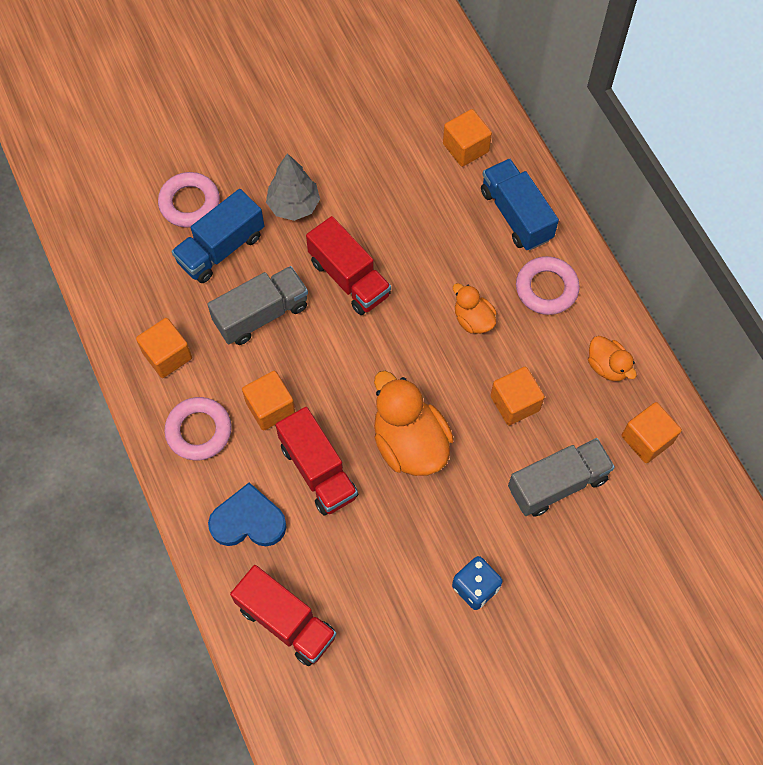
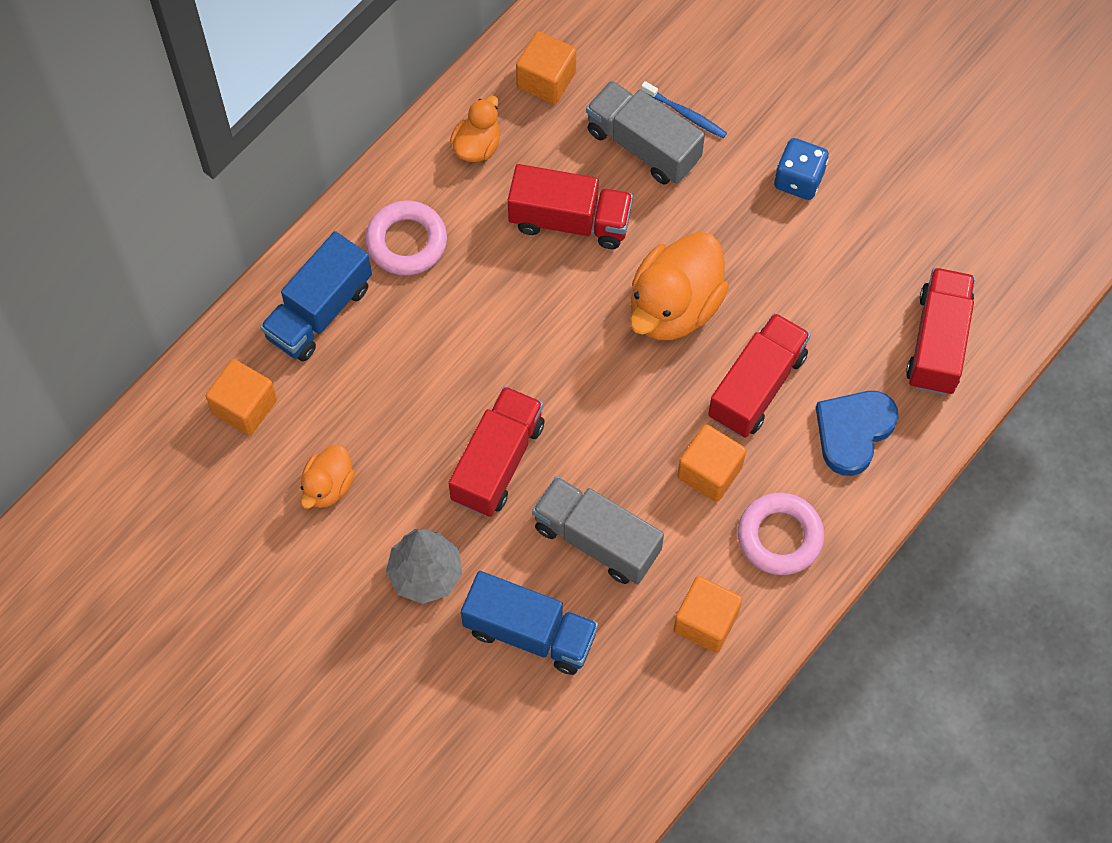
camera: 115 degrees left, 0 degrees up
(189, 203) = (482, 706): pink ring -> none
(248, 521) = (853, 432): blue heart -> blue heart turned 60 degrees clockwise
(473, 320) = (486, 303): orange duck -> orange duck (328, 486)
(515, 403) = (570, 221): orange cube -> red truck
(572, 529) = (685, 114): none -> blue toothbrush

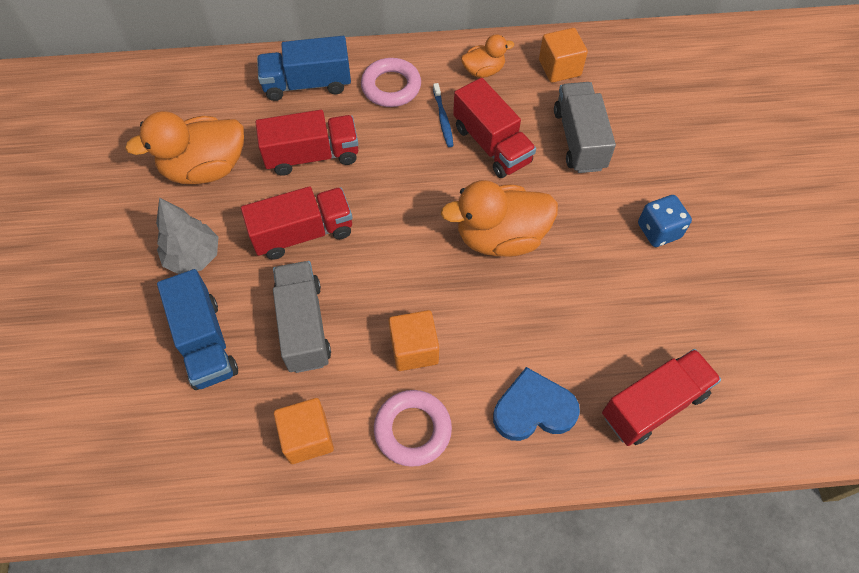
camera: 45 degrees right, 5 degrees down
(245, 407) = (217, 98): orange cube -> none
(328, 486) = (205, 169): orange duck -> orange duck, size x1.85
(685, 114) = (624, 143): blue toothbrush -> blue toothbrush (443, 119)
(757, 386) = (500, 325): red truck -> red truck (312, 156)

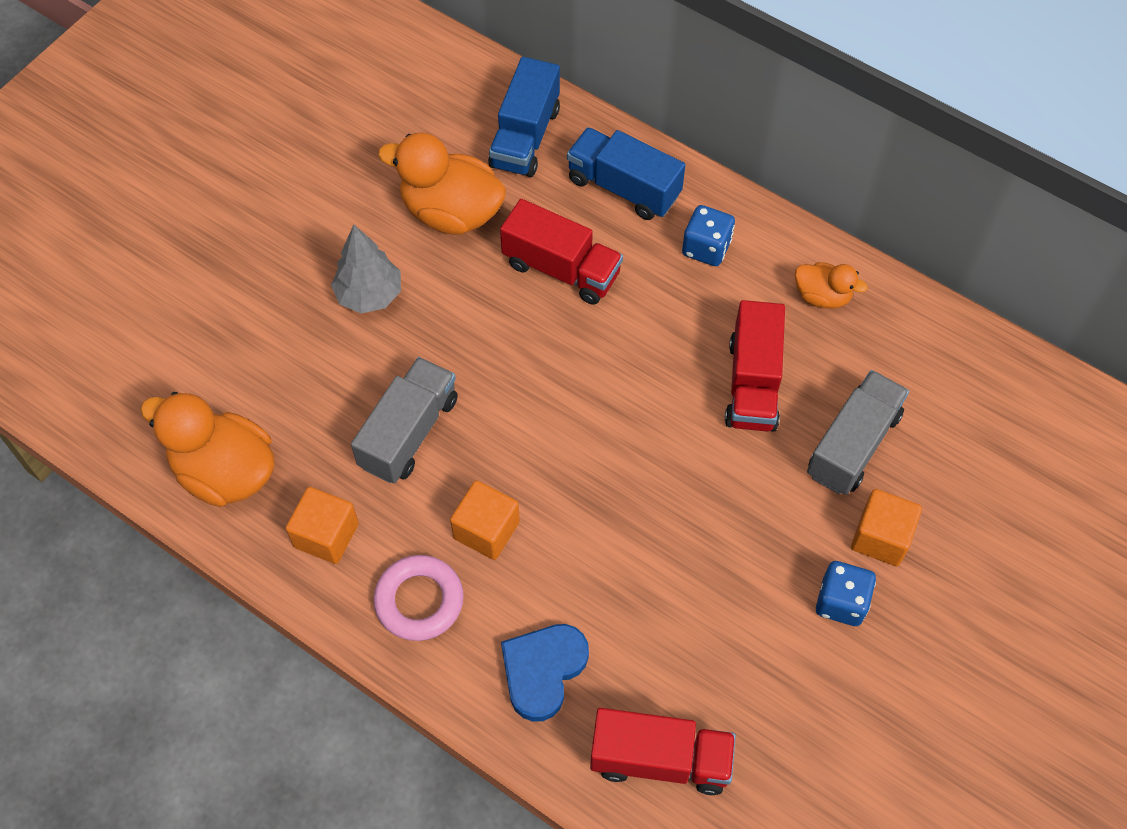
camera: 40 degrees right, 0 degrees up
(205, 342) = (314, 383): blue truck -> blue truck (525, 137)
(303, 233) = (484, 343): red truck -> none
(391, 87) = (706, 248): pink ring -> blue dice
(443, 119) = (727, 321): blue toothbrush -> none
(500, 237) = (668, 486): orange duck -> orange duck (225, 472)
(533, 409) = (543, 670): blue heart -> blue heart turned 90 degrees counterclockwise
(559, 68) = (912, 350): orange cube -> orange cube (881, 537)

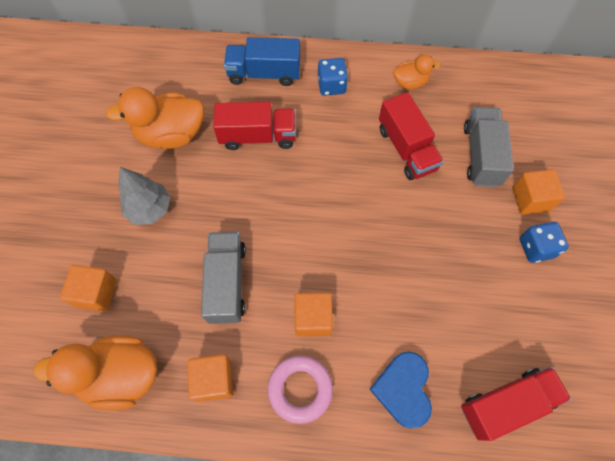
camera: 30 degrees left, 5 degrees up
(250, 364) = (96, 293): none -> orange cube
(525, 137) = (189, 71): blue truck -> none

